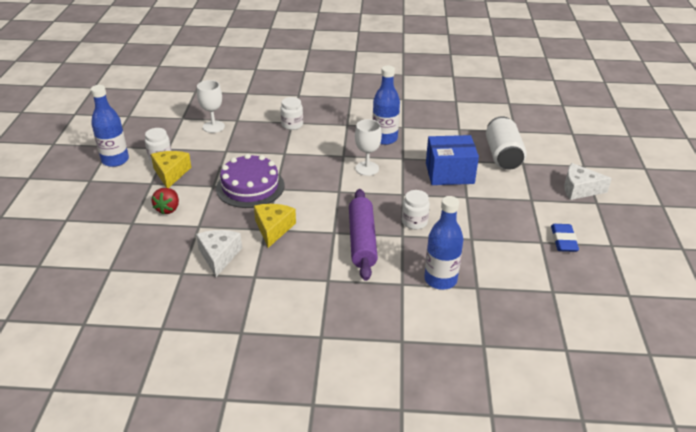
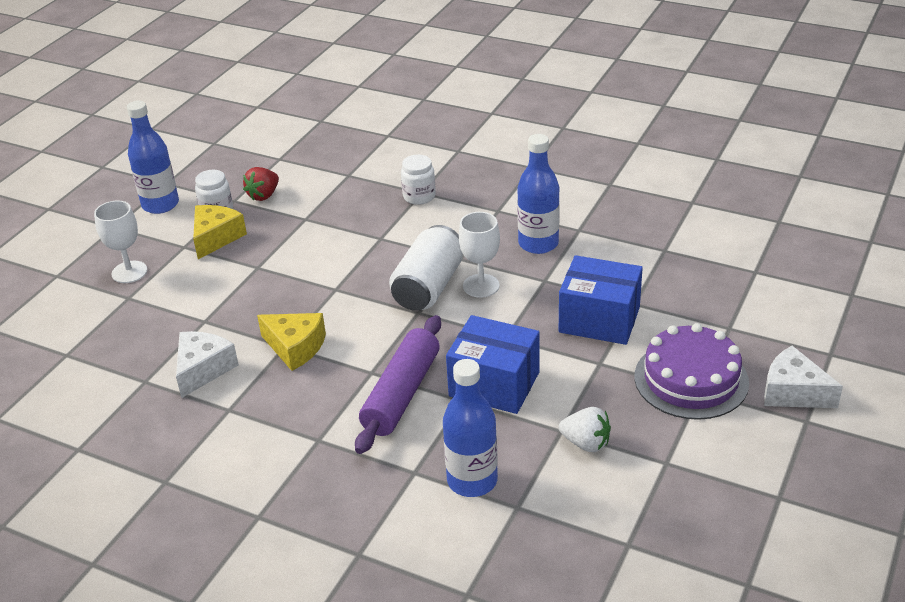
camera: 25 degrees right, 0 degrees up
(168, 209) = (182, 288): red strawberry -> red strawberry (264, 195)
(213, 127) = (311, 179): white goblet -> white goblet (129, 272)
(250, 187) = (303, 279): purple cake -> purple cake (691, 379)
(273, 229) = (295, 347): yellow cheese -> yellow cheese turned 90 degrees clockwise
(414, 222) = (494, 384): white jar -> blue box
(490, 242) = (586, 443): none -> white strawberry
(503, 156) = (704, 309): white can -> white can (428, 287)
(563, 241) = (704, 470): blue eraser -> none

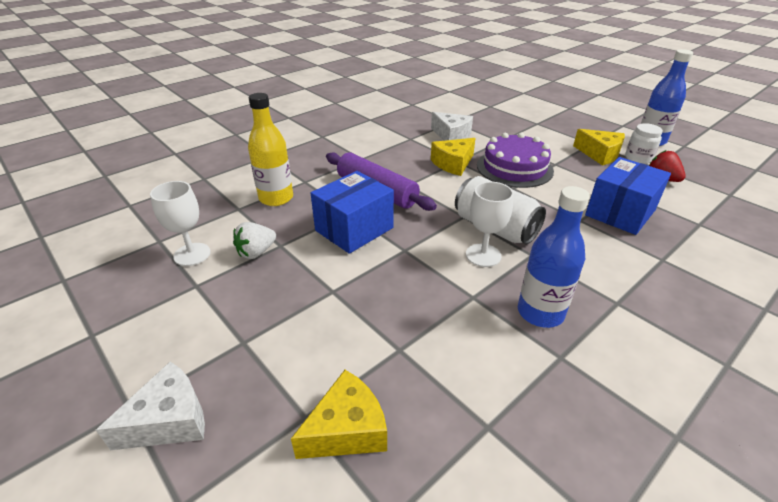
camera: 110 degrees right, 0 degrees up
(129, 272) = (565, 125): white goblet -> white goblet (192, 254)
(419, 196) = (653, 256): white jar -> none
(472, 481) = (276, 198): blue bottle -> yellow bottle
(599, 319) = (390, 313): blue box -> blue box (620, 212)
(691, 379) = (261, 343): purple cake -> purple cake (514, 168)
(720, 305) = (347, 429): none -> yellow cheese

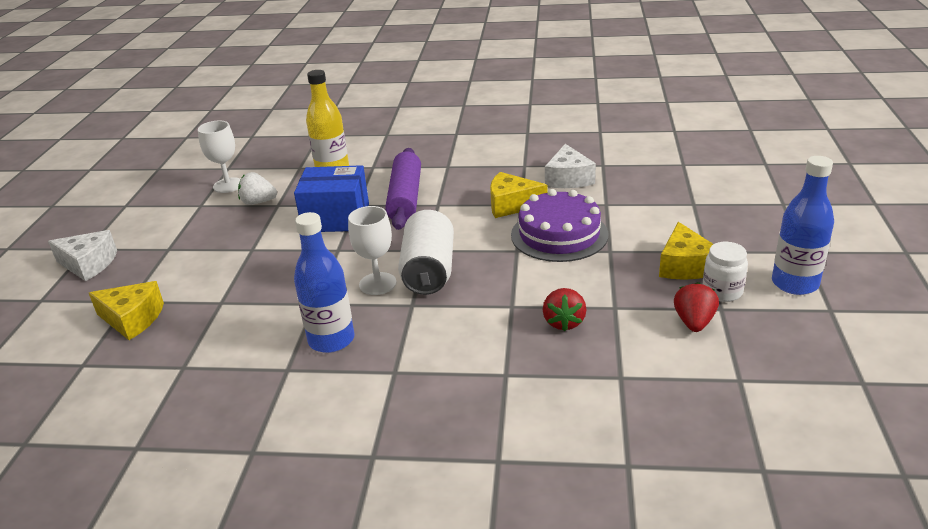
camera: 50 degrees right, 5 degrees down
(620, 212) = (564, 322): blue box -> red strawberry

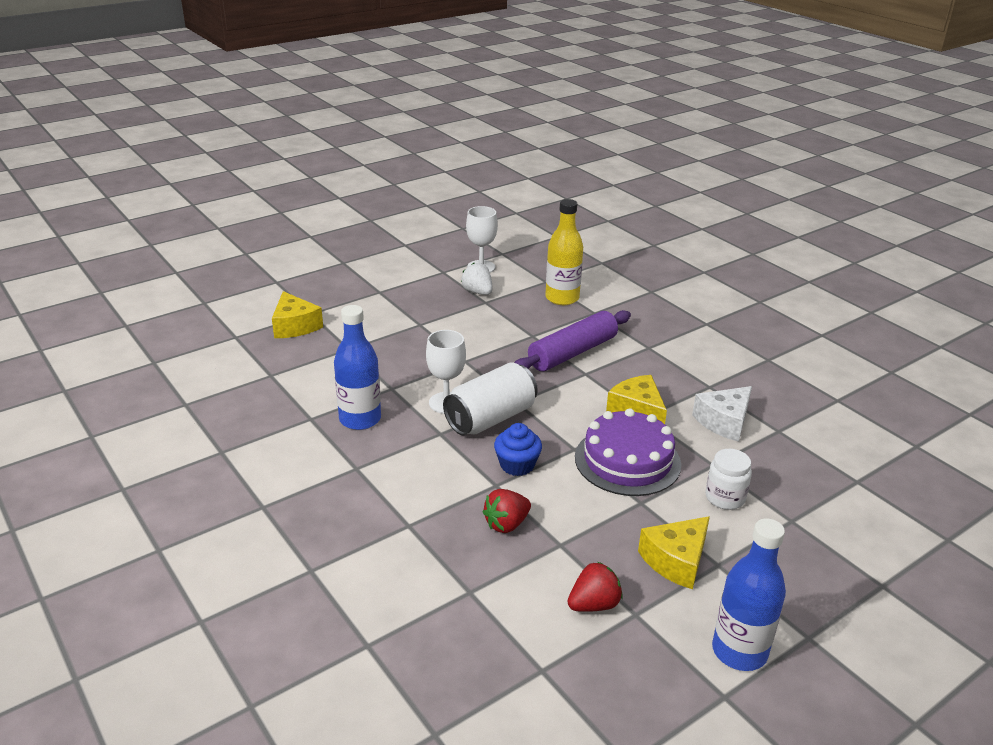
camera: 45 degrees right, 0 degrees up
(88, 264) = (328, 274): white cheese -> none
(336, 218) = (503, 337): blue box -> none
(501, 285) = (517, 465): none -> blue cupcake
(722, 291) = (664, 603): white jar -> white jar (725, 498)

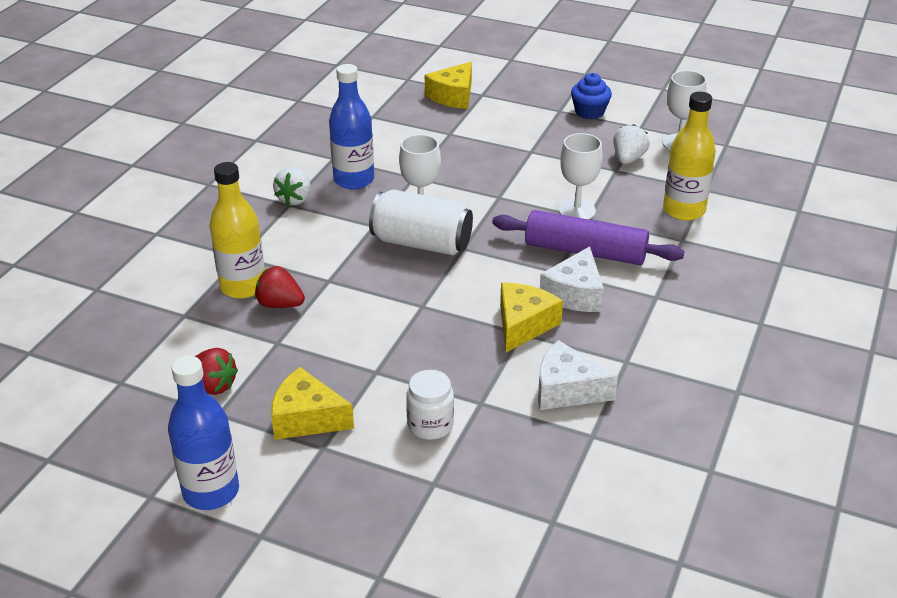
camera: 60 degrees right, 5 degrees up
(352, 461) = (295, 199): none -> white strawberry
(459, 538) = (243, 286): none -> yellow bottle
(517, 465) = (366, 281): blue cupcake -> blue cupcake (589, 112)
(519, 336) = (577, 210): none -> white goblet
(619, 376) = (575, 294): none -> white cheese
(627, 460) = (433, 343): purple cake -> none

